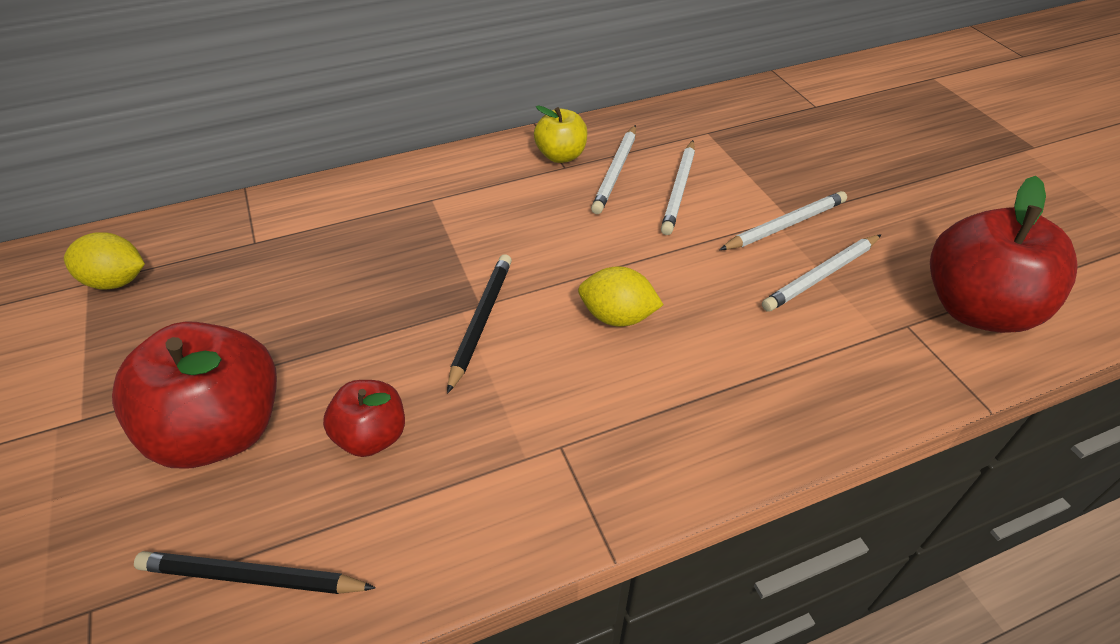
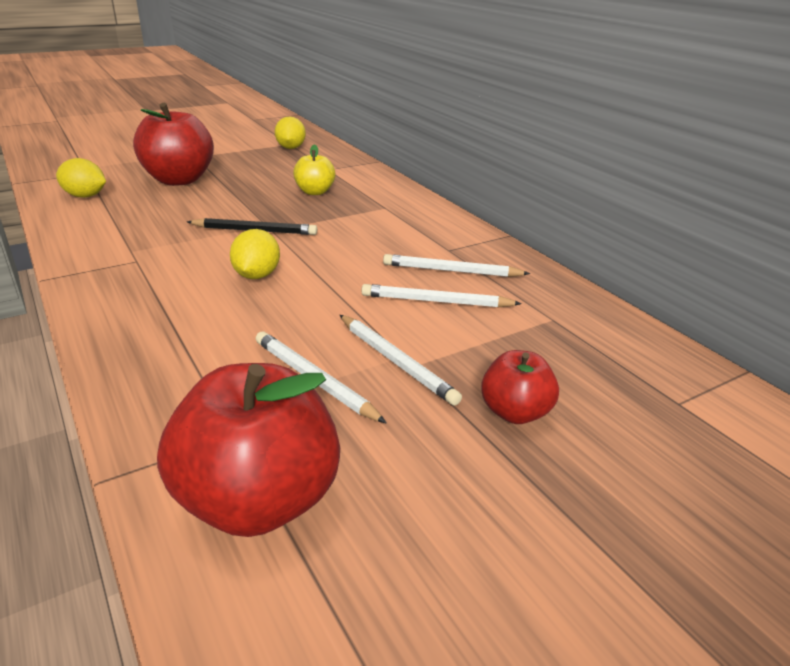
camera: 80 degrees right, 15 degrees down
(251, 577) = (85, 196): black pencil -> yellow lemon
(372, 436) = (163, 210): red apple -> red apple (515, 412)
(561, 156) = (464, 247): yellow apple -> yellow apple (315, 192)

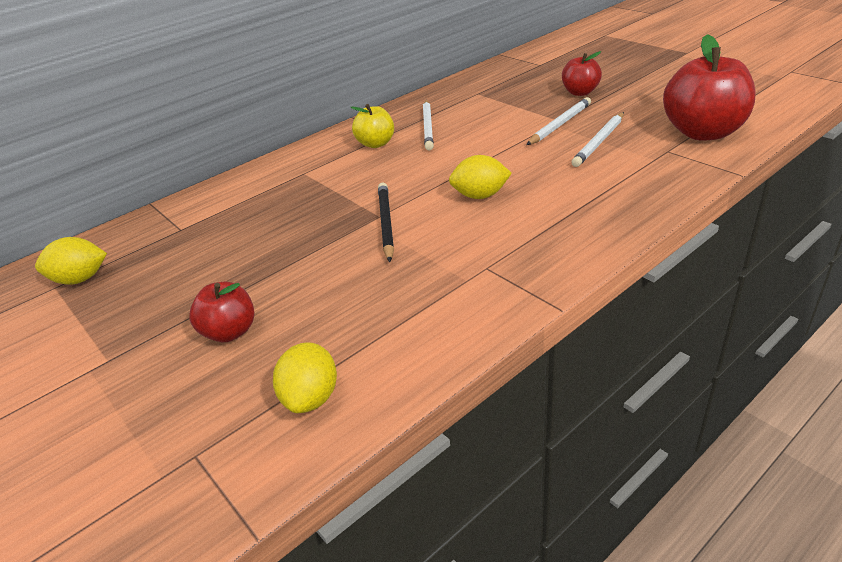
camera: 95 degrees left, 5 degrees up
(179, 180) = (230, 332): red apple -> red apple, size x0.54
(315, 192) = (266, 218): yellow apple -> yellow apple (376, 144)
(436, 301) = (478, 125): white pencil -> none

